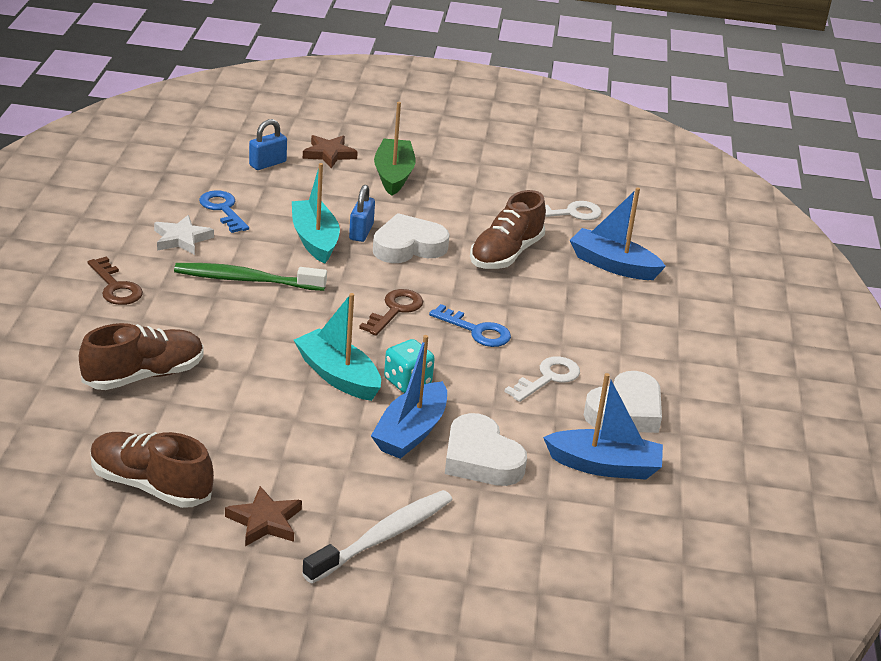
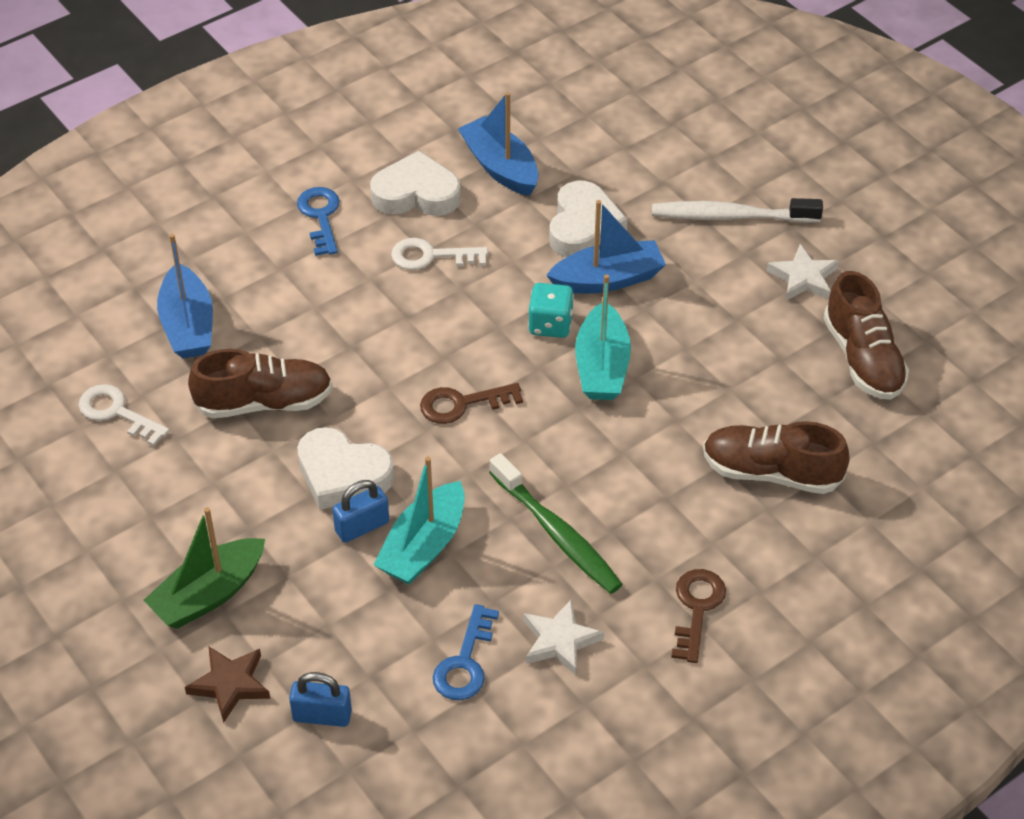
camera: 130 degrees left, 15 degrees up
(265, 521) = (803, 278): brown star -> white star
(476, 330) = (421, 336): blue key -> blue key (320, 217)

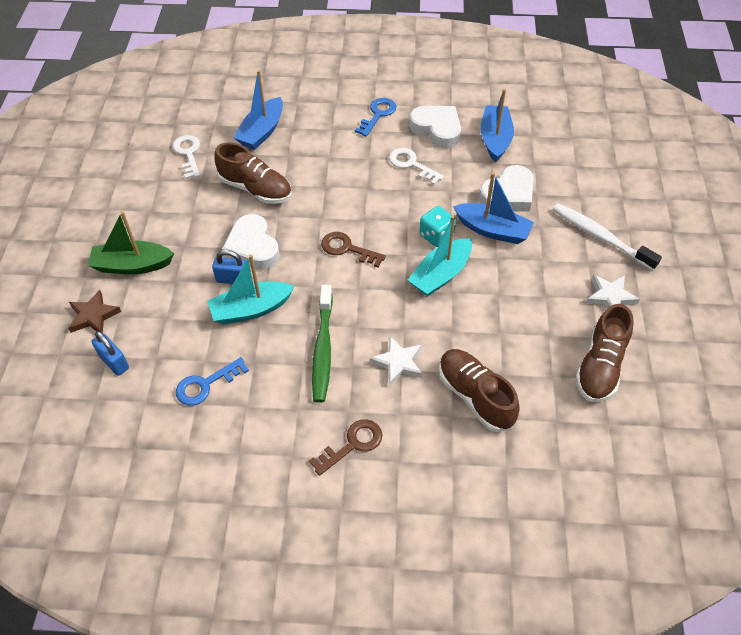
camera: 40 degrees right, 5 degrees up
(560, 640) = (263, 408): white star -> white star (398, 363)

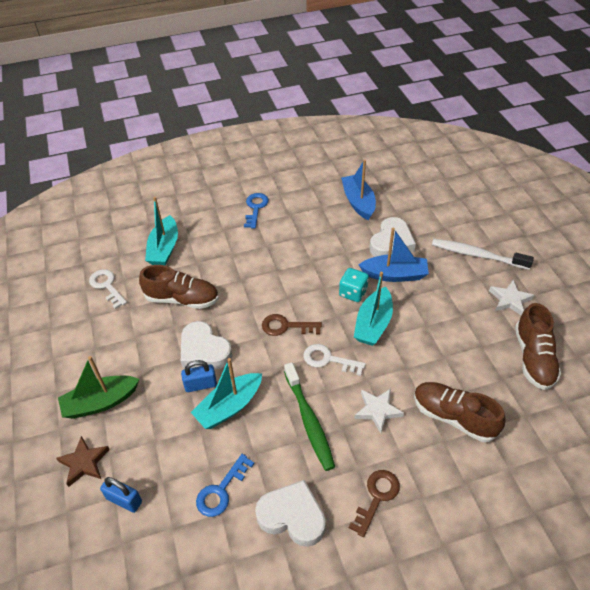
camera: 20 degrees left, 5 degrees down
(262, 132) = (164, 249): blue boat -> turquoise boat
(411, 164) = (303, 241): white key -> white key (328, 359)
(437, 129) = (309, 207): white heart -> white heart (292, 516)

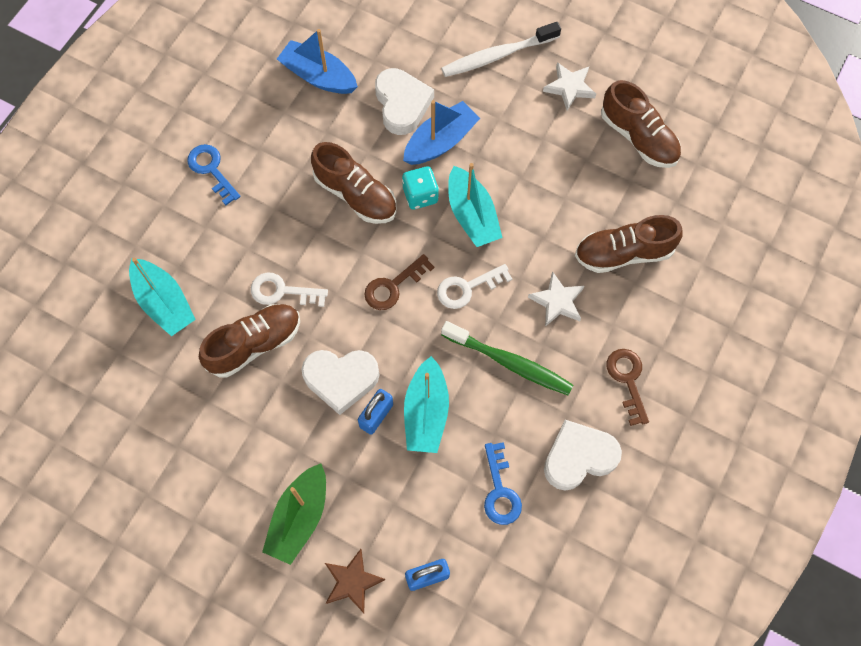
camera: 45 degrees left, 20 degrees up
(107, 286) = (152, 398): white key -> white key (282, 291)
(316, 268) = (356, 195): none -> brown shoe

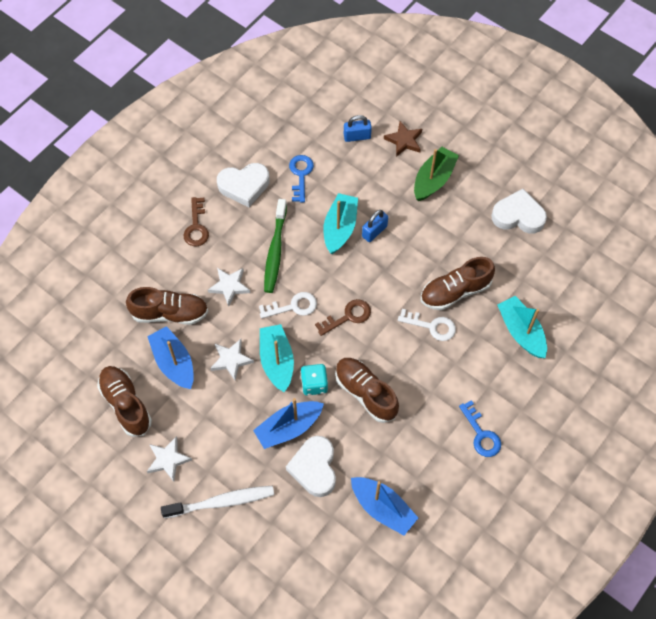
camera: 170 degrees left, 5 degrees down
(341, 379) = (395, 258): white heart -> white heart (518, 216)
(509, 362) = (275, 250): green toothbrush -> green toothbrush turned 120 degrees counterclockwise
(529, 208) = (231, 360): none -> white star
(598, 193) = (174, 362): none -> blue boat

